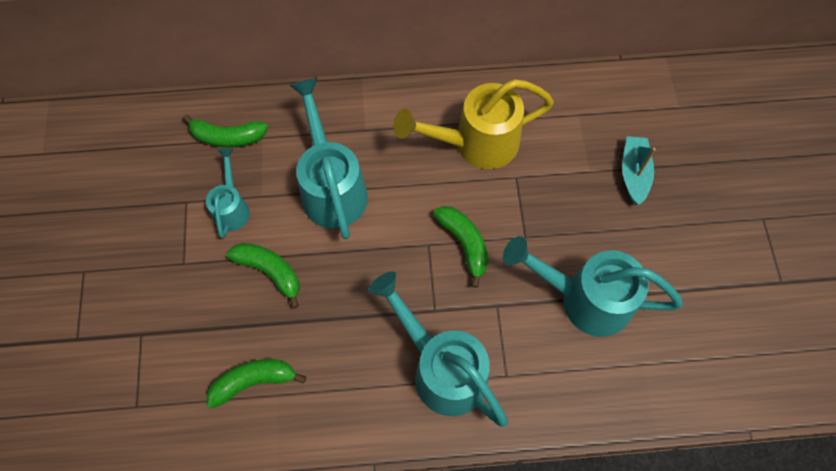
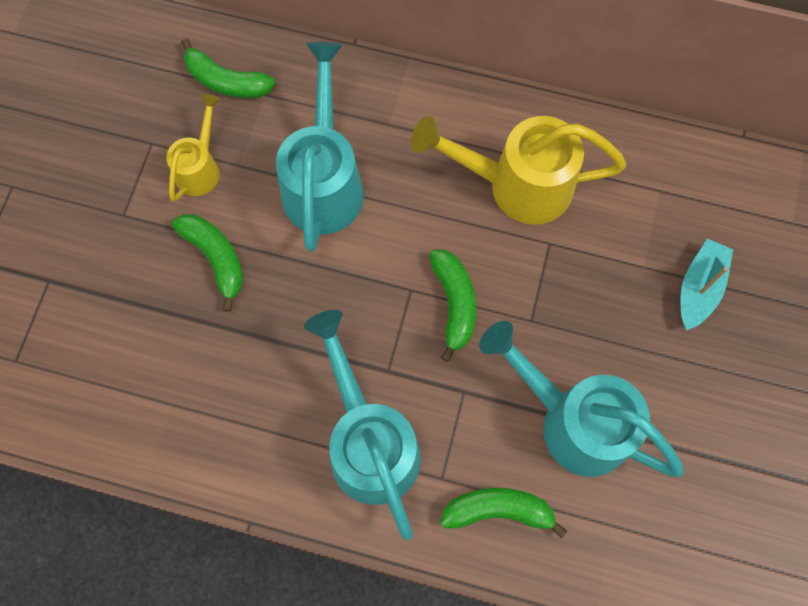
camera: 20 degrees right, 5 degrees up
(232, 208) = (200, 168): turquoise watering can -> yellow watering can
(254, 381) = (152, 379): green banana -> green banana (498, 510)

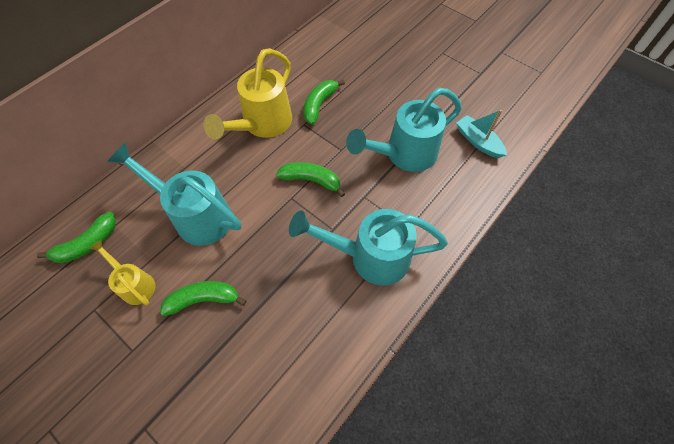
camera: 65 degrees left, 10 degrees down
(498, 510) = (437, 208): green banana -> green banana (319, 105)
(699, 288) = (362, 77): turquoise boat -> turquoise boat (478, 142)

